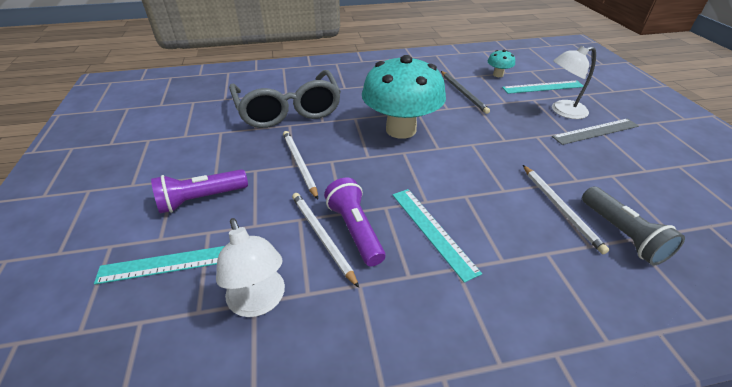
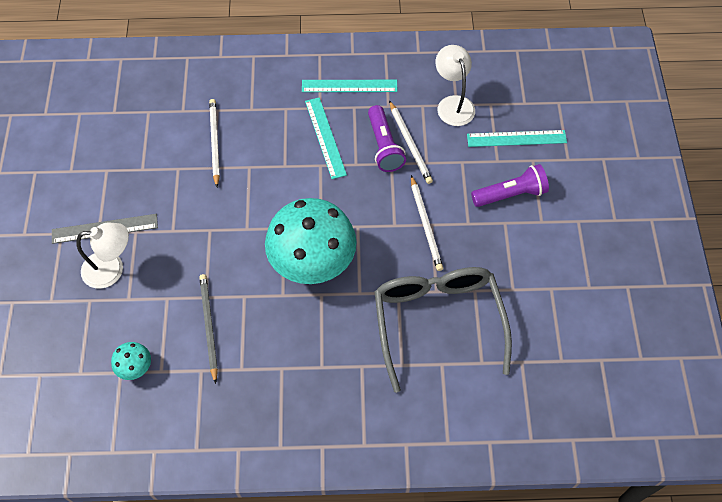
camera: 170 degrees left, 20 degrees up
(543, 87) = (96, 325): turquoise ruler -> turquoise ruler (349, 86)
(622, 234) = (186, 114): grey flashlight -> none

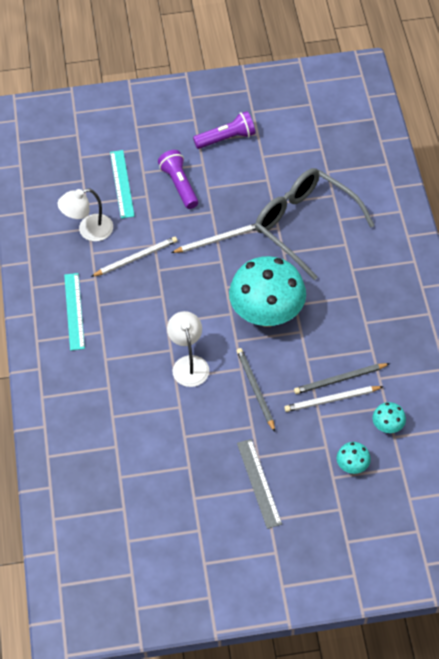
camera: 95 degrees left, 5 degrees down
(97, 322) = (352, 466): none -> turquoise mushroom
(112, 269) = (299, 467): white lamp -> white lamp (189, 364)
(214, 142) = (151, 411): white pencil -> white pencil (331, 400)
(217, 239) = (255, 389): none -> grey pencil
(325, 137) = (135, 322): turquoise ruler -> none
(384, 146) = (141, 277): purple flashlight -> purple flashlight (226, 138)
(437, 321) = (304, 224): grey glasses -> grey glasses turned 60 degrees clockwise

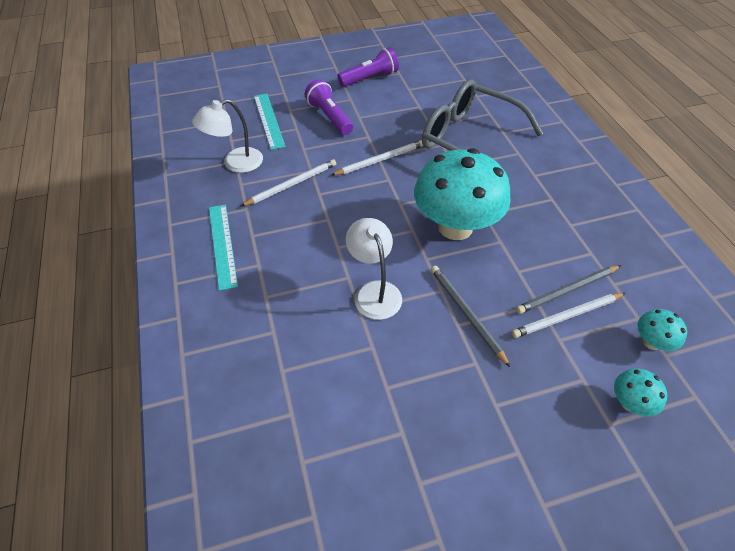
camera: 10 degrees left, 5 degrees down
(259, 483) = (509, 446): grey ruler -> none

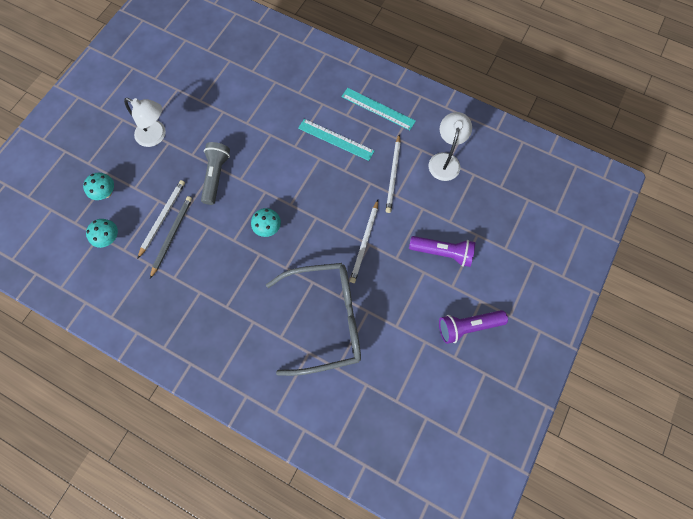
camera: 135 degrees right, 20 degrees up
(269, 120) = (476, 211): turquoise ruler -> turquoise ruler (336, 139)
(370, 78) = (467, 326): purple flashlight -> purple flashlight turned 60 degrees clockwise
(374, 291) = (273, 149): white lamp -> white lamp (156, 136)
(455, 227) = (268, 228): turquoise mushroom -> turquoise mushroom, size x0.42
(466, 314) = (216, 176): grey pencil -> grey flashlight

